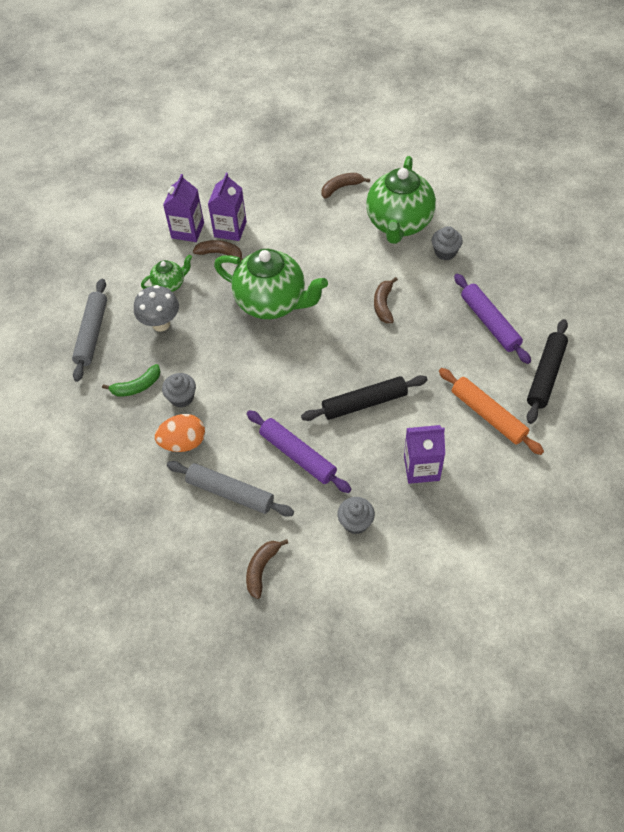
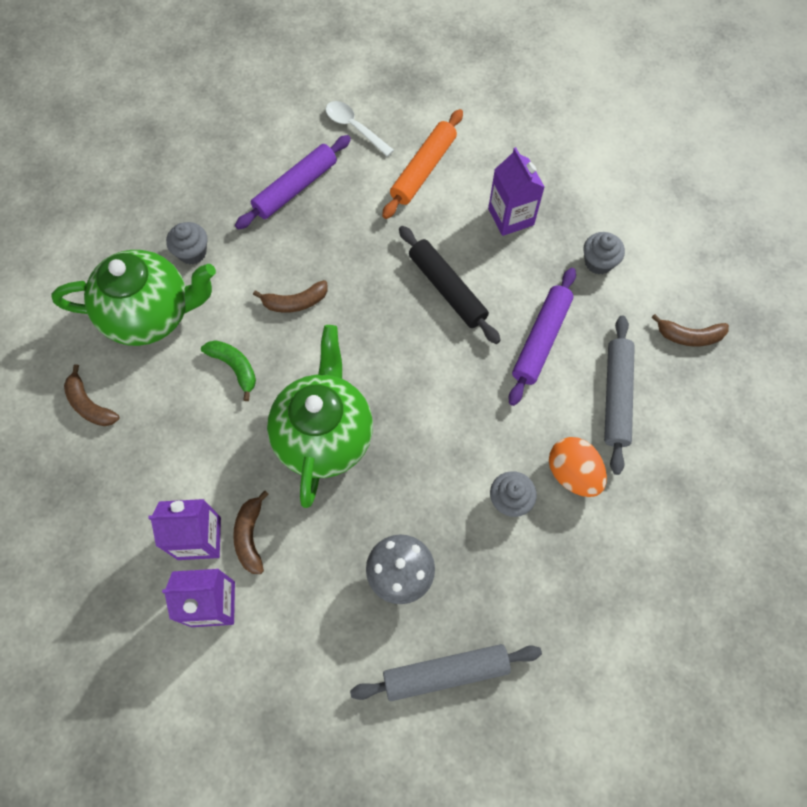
camera: 110 degrees left, 10 degrees up
(137, 386) = (512, 567): green banana -> green banana (234, 367)
(170, 284) = (326, 590): green teapot -> none
(545, 375) = (354, 128): black rolling pin -> white spoon

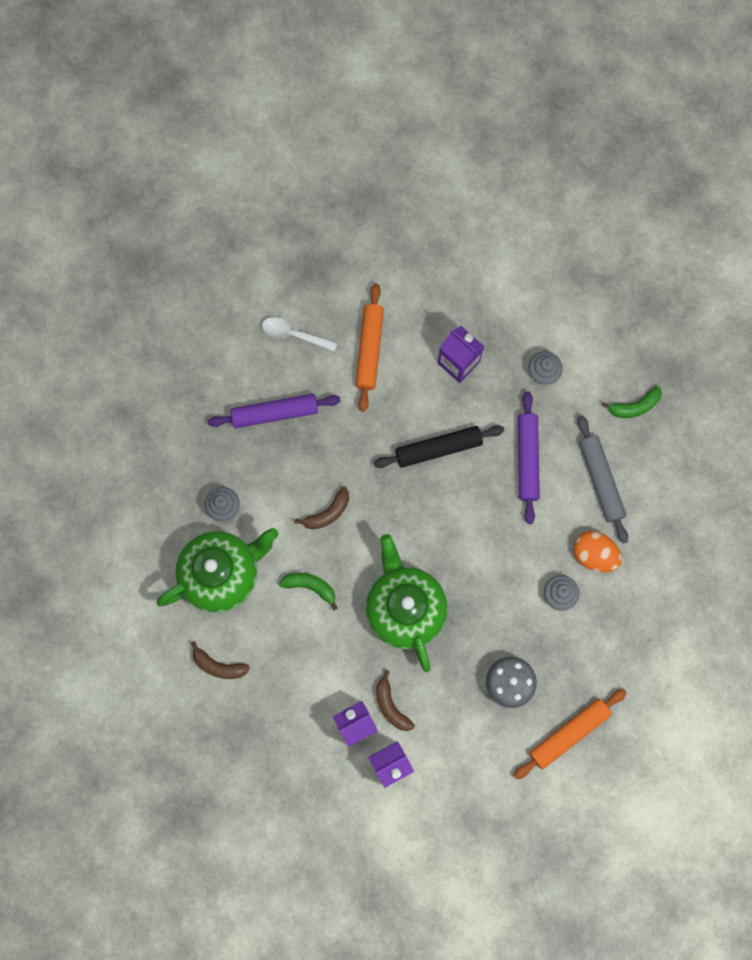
camera: 25 degrees left, 10 degrees up
(295, 188) = (275, 413): purple rolling pin -> purple rolling pin turned 60 degrees clockwise
(446, 673) = (569, 734): grey rolling pin -> orange rolling pin
(447, 289) = (438, 448): black rolling pin -> black rolling pin turned 45 degrees counterclockwise
(689, 336) = (634, 406): brown banana -> green banana

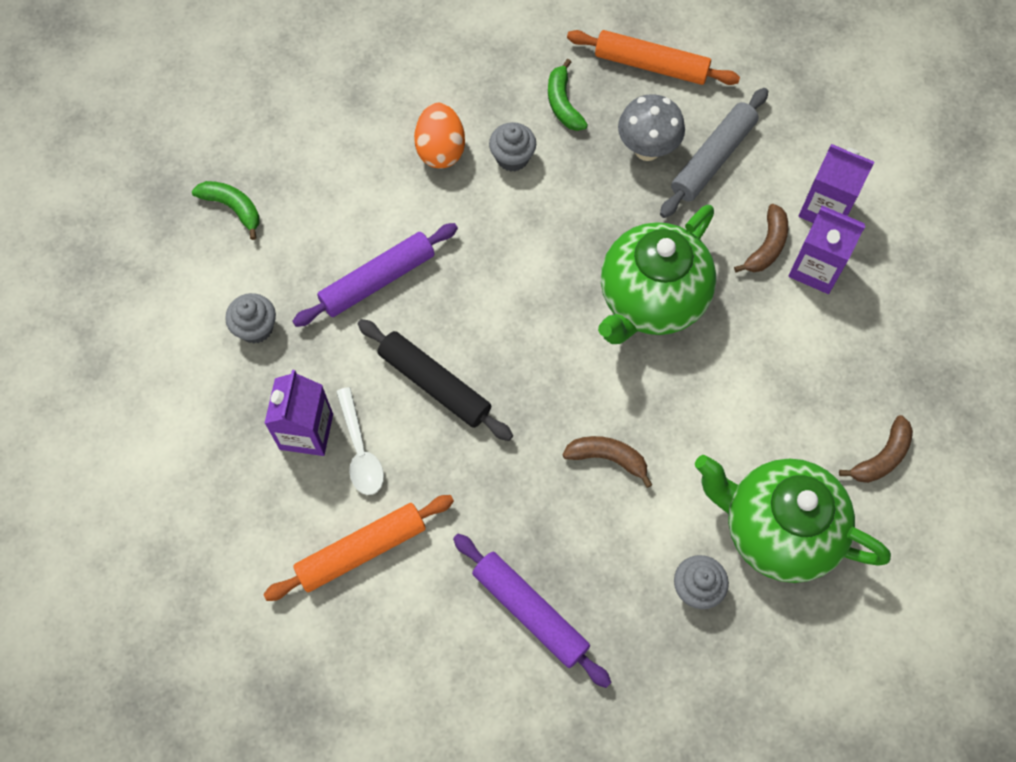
camera: 125 degrees left, 10 degrees down
(219, 666) = (881, 457): brown banana -> brown banana turned 60 degrees clockwise
(294, 334) = (406, 664): white spoon -> white spoon (360, 450)
(310, 587) = (709, 417): green banana -> green banana (563, 103)
(601, 480) = (348, 191): grey rolling pin -> grey rolling pin (712, 158)

